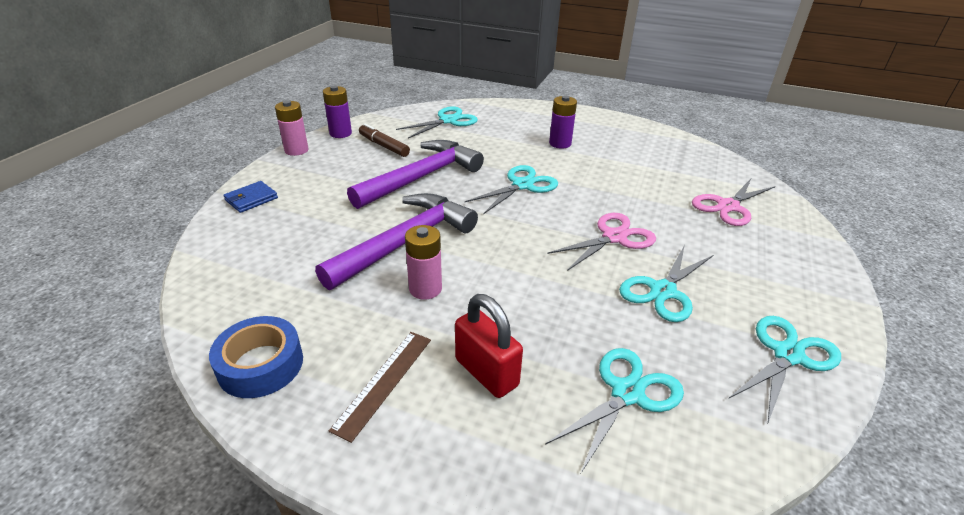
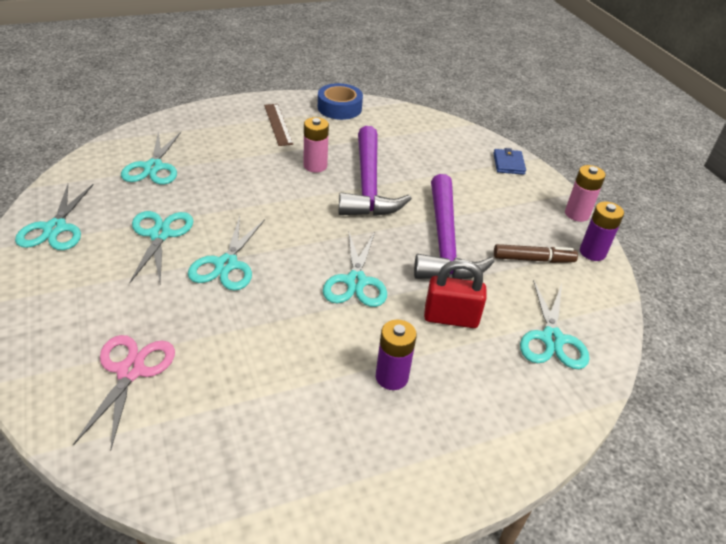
camera: 135 degrees right, 5 degrees up
(486, 372) = (234, 146): red padlock -> red padlock (451, 318)
(614, 237) = (226, 264): pink scissors -> turquoise scissors

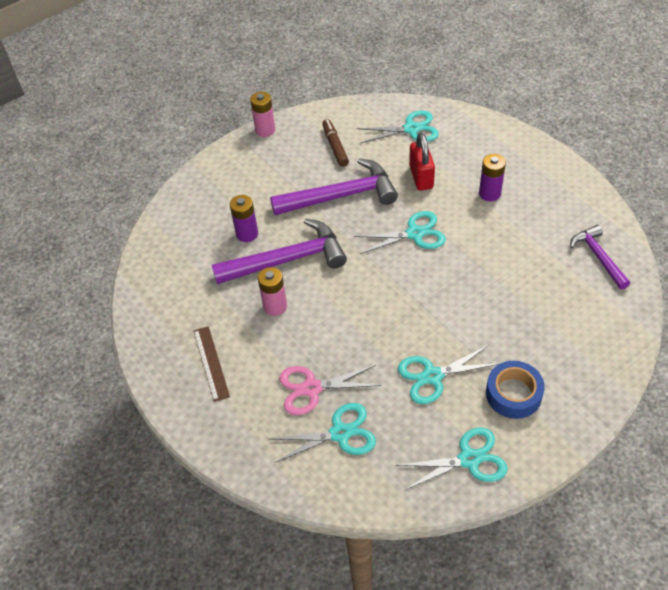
camera: 100 degrees left, 10 degrees up
(131, 371) = (571, 322): pink scissors -> pink scissors (311, 388)
(208, 454) = (598, 257): none -> purple hammer
(226, 264) = (442, 315): turquoise scissors -> none
(278, 124) = (211, 363): brown ruler -> brown ruler turned 75 degrees counterclockwise
(339, 108) = (154, 322): blue tape -> blue tape (513, 394)
(508, 164) = (208, 177): blue wallet -> none
(592, 252) = (310, 118): purple battery -> purple battery (247, 234)

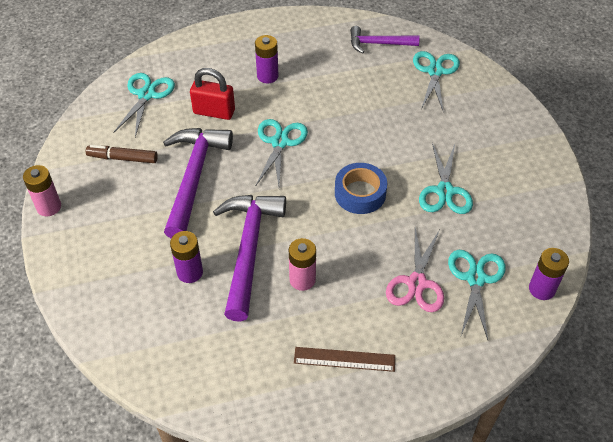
camera: 70 degrees left, 0 degrees up
(356, 493) = (541, 289): none -> purple battery
(469, 459) = (537, 200): turquoise scissors -> turquoise scissors (435, 71)
(513, 394) = (486, 148): blue tape -> blue tape (360, 193)

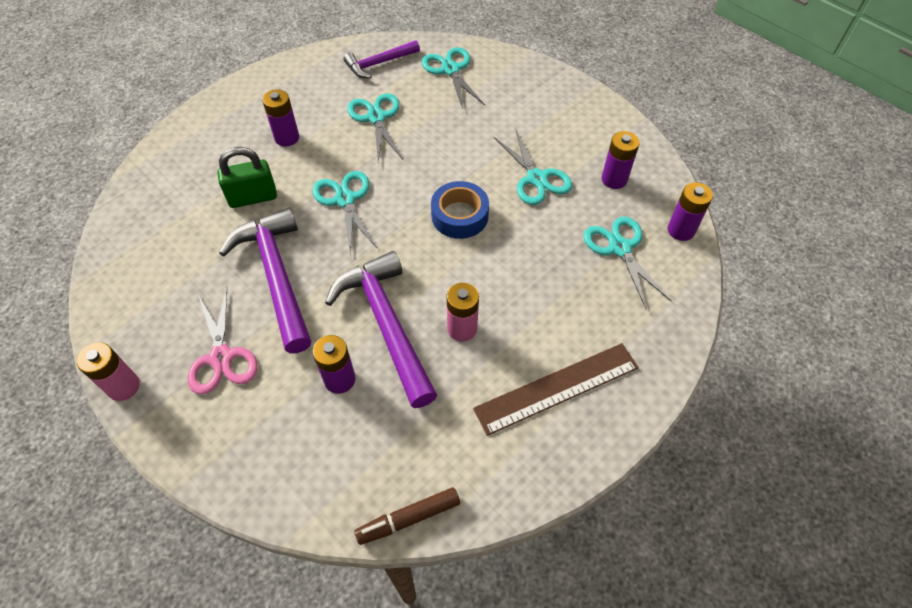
camera: 30 degrees left, 5 degrees up
(123, 158) = (180, 291): brown marker -> brown marker (408, 518)
(146, 95) = (163, 210): turquoise scissors -> turquoise scissors (376, 117)
(214, 112) = (253, 197): red padlock -> green padlock
(344, 359) = (556, 387): brown ruler -> brown ruler, size x1.52
(416, 283) = (571, 278): pink scissors -> pink scissors (221, 357)
(513, 221) = (614, 179): none -> purple battery

